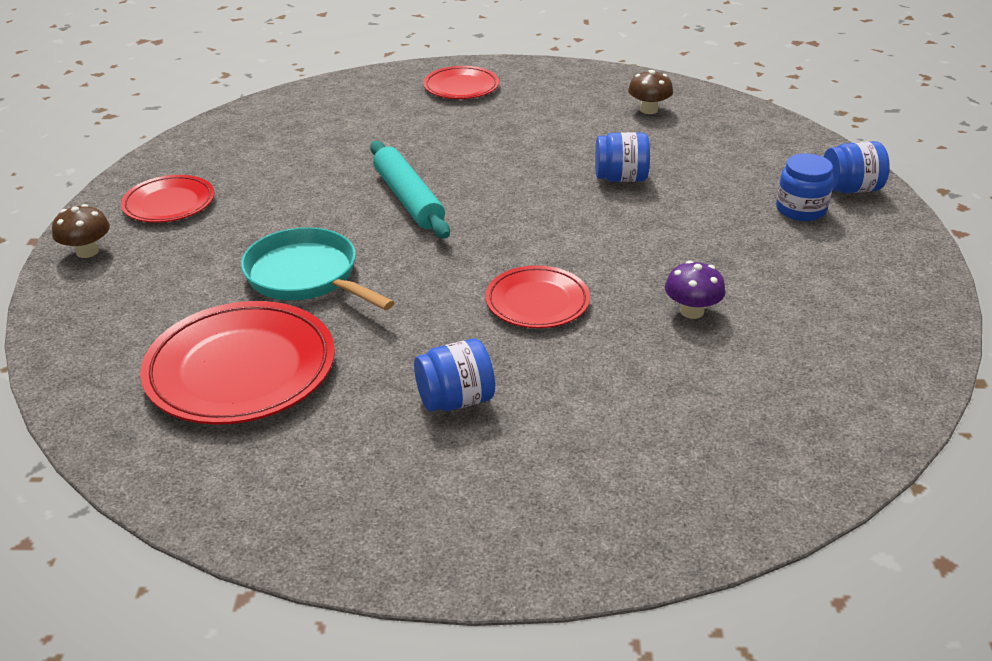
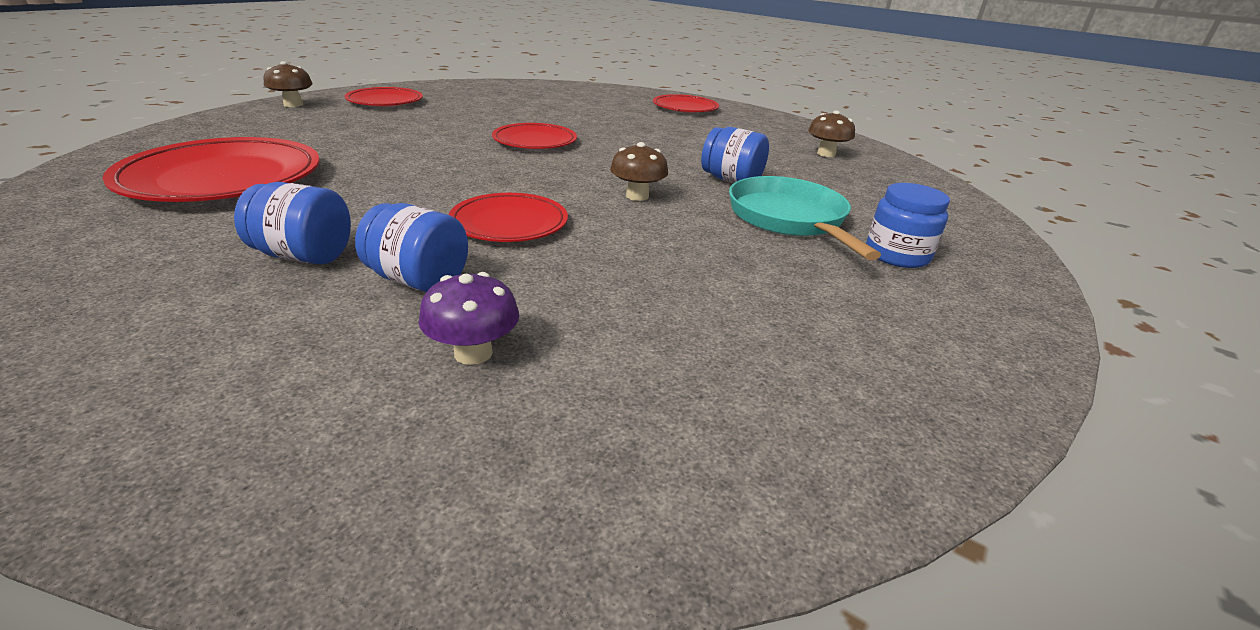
camera: 30 degrees right, 5 degrees down
(306, 276) = (380, 152): turquoise pan -> turquoise pan (789, 219)
(408, 199) = (535, 141): turquoise rolling pin -> red plate
(581, 230) = (637, 196): none -> brown mushroom
(692, 311) = (642, 284): purple mushroom -> purple mushroom (473, 353)
(850, 189) = (985, 259): blue jar -> blue jar (418, 280)

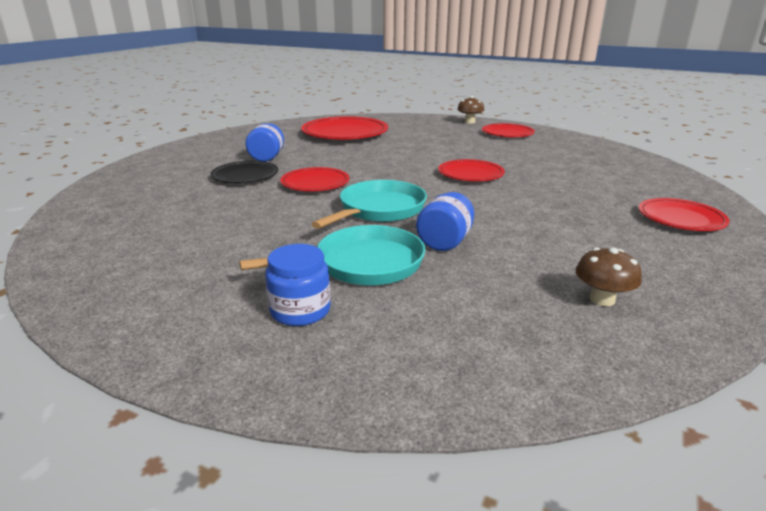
camera: 85 degrees right, 5 degrees down
(418, 280) = (245, 176): blue jar -> black plate
(473, 353) = (182, 191): purple mushroom -> none
(637, 196) = (379, 210): brown mushroom -> turquoise pan

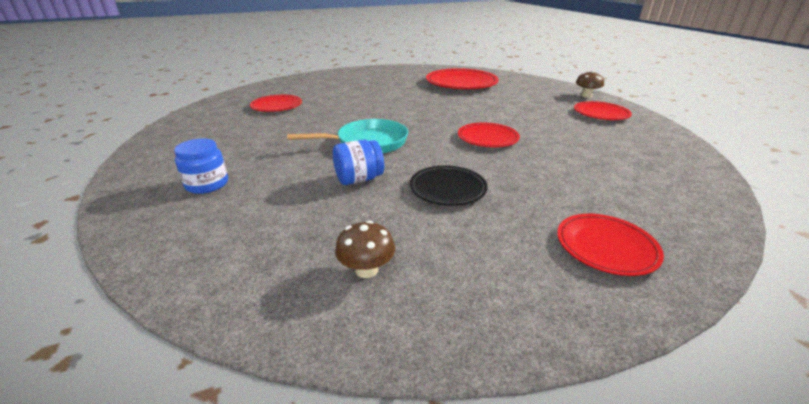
camera: 40 degrees right, 5 degrees up
(245, 176) = (343, 97): black plate -> black plate (447, 189)
(267, 157) = (378, 88): blue jar -> none
(315, 183) = (369, 113): red plate -> red plate (277, 106)
(362, 264) = (285, 173): turquoise pan -> none

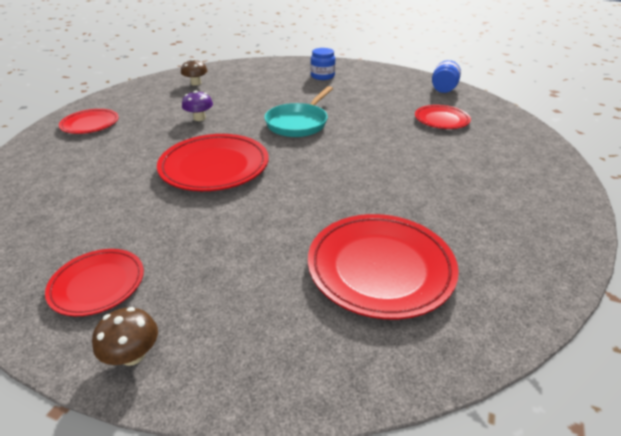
camera: 135 degrees right, 5 degrees up
(359, 179) = (257, 104): blue jar -> blue jar (443, 89)
(447, 189) = (199, 118): black plate -> purple mushroom
(487, 138) = (214, 167): red plate -> red plate, size x1.68

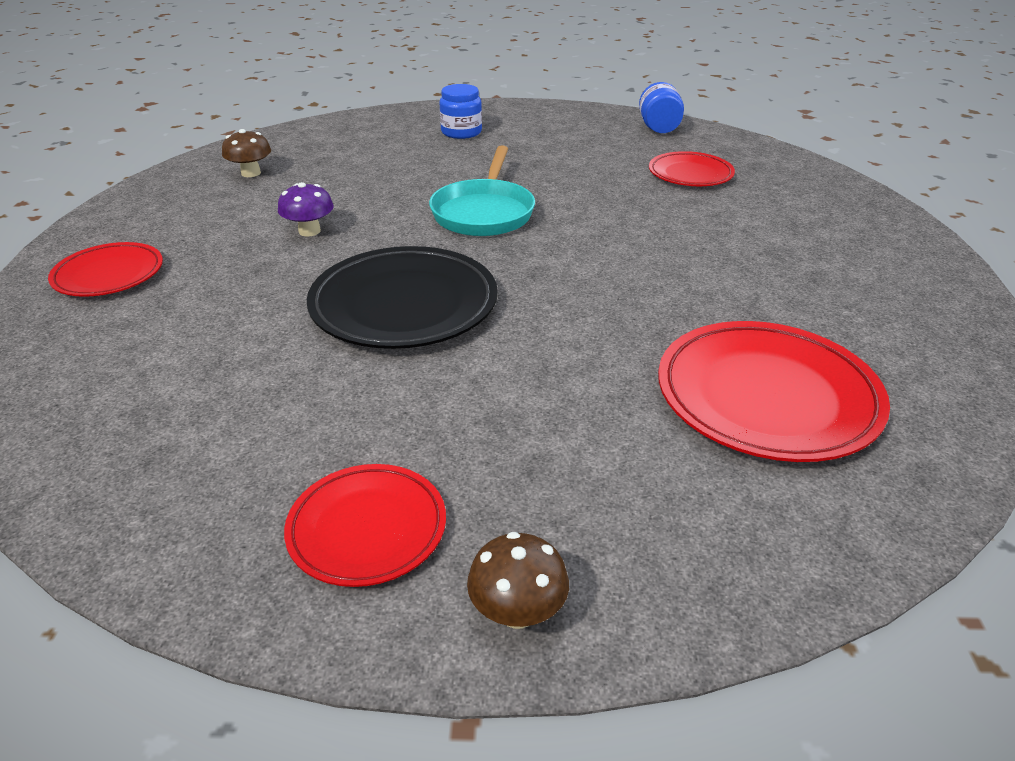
camera: 20 degrees left, 0 degrees up
(214, 167) = (404, 305): red plate -> black plate

